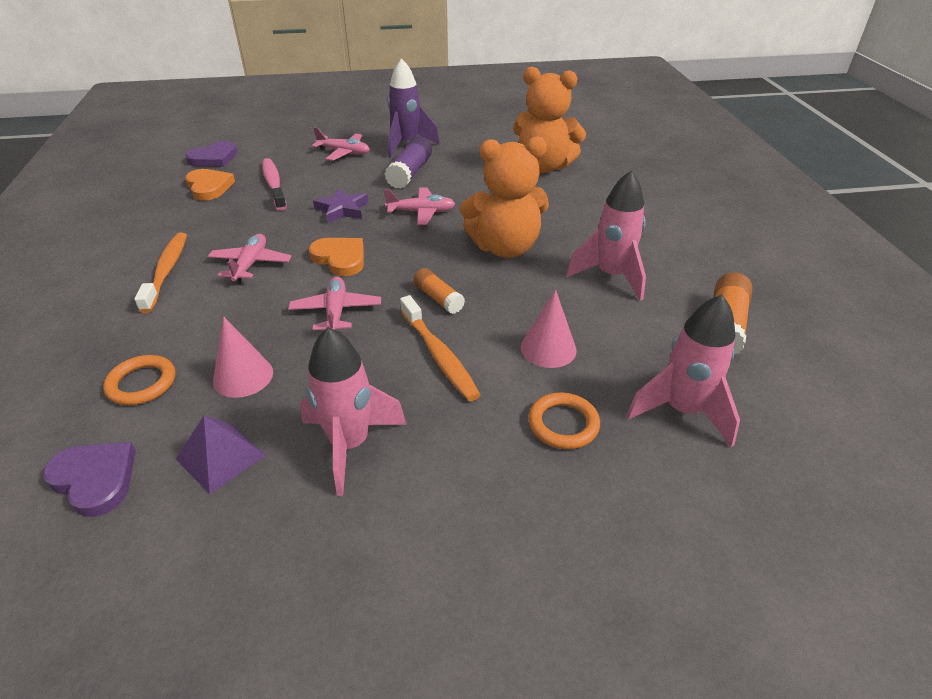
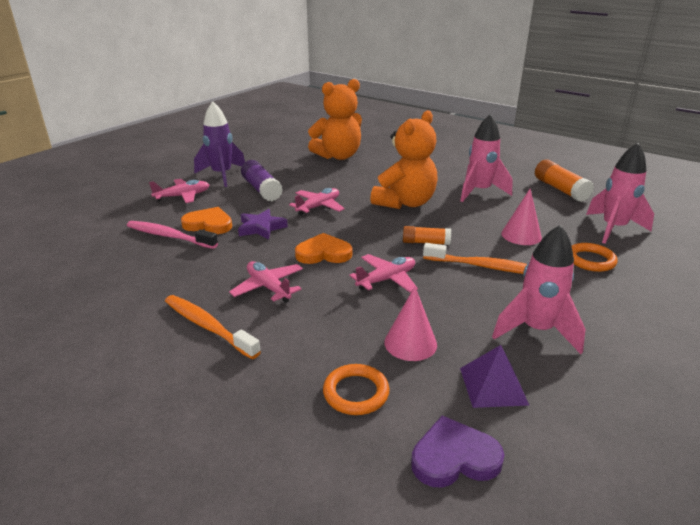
camera: 45 degrees left, 10 degrees down
(209, 187) = (110, 262): orange heart -> orange heart (209, 224)
(214, 158) = (65, 242): purple heart -> none
(336, 312) = (386, 279): pink plane -> pink plane turned 105 degrees clockwise

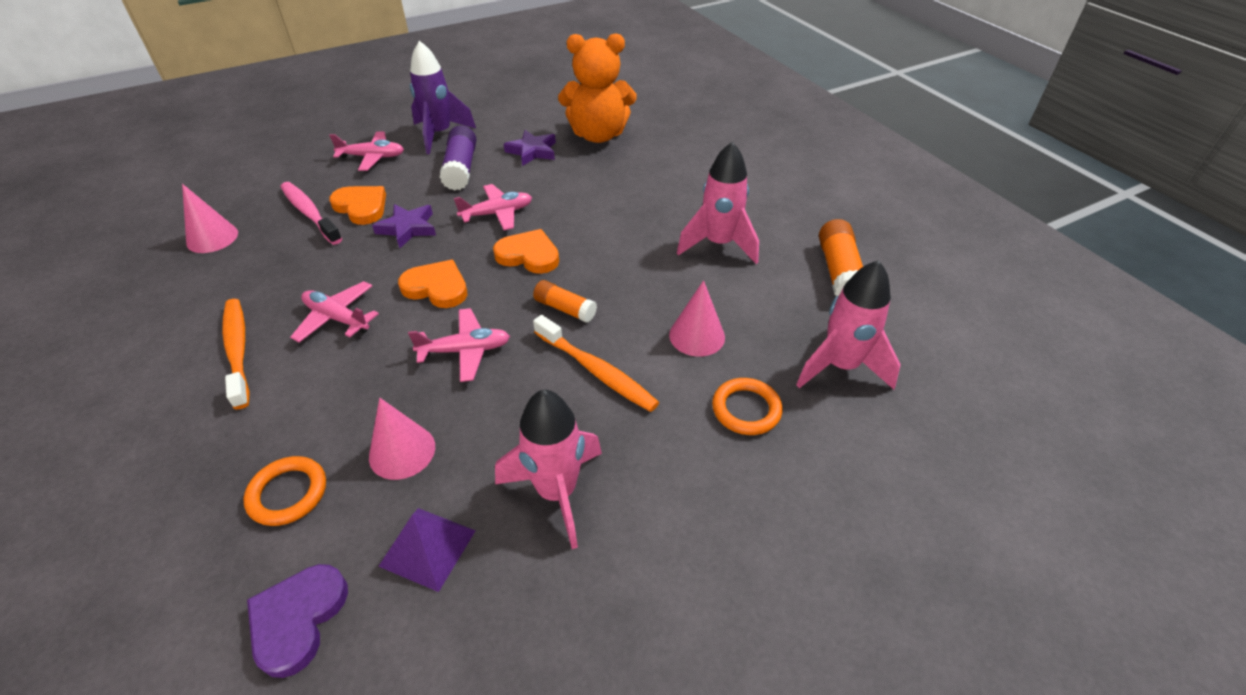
camera: 25 degrees right, 15 degrees up
(98, 268) = (212, 238): none -> pink cone
(268, 287) = (337, 318): pink plane -> pink plane turned 45 degrees counterclockwise
(303, 172) = (532, 151): none -> purple star
(367, 222) = (528, 255): none -> orange heart
(405, 203) = (604, 236): orange teddy bear -> none
(454, 457) = (298, 619): purple heart -> purple heart turned 90 degrees counterclockwise

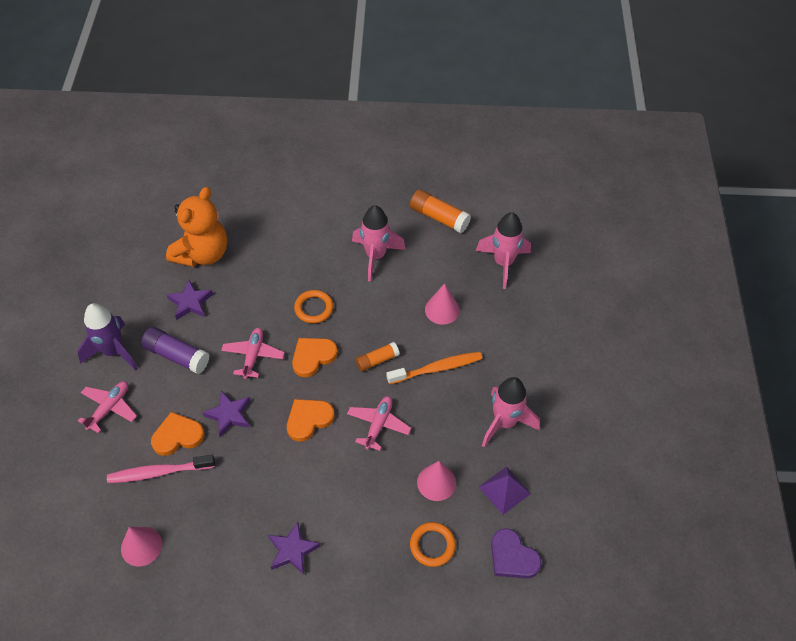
camera: 60 degrees left, 10 degrees up
(238, 350) = (292, 550): orange toothbrush -> purple star
(337, 318) = (300, 485): pink plane -> none
(746, 409) = (504, 318): orange ring -> orange ring (314, 308)

